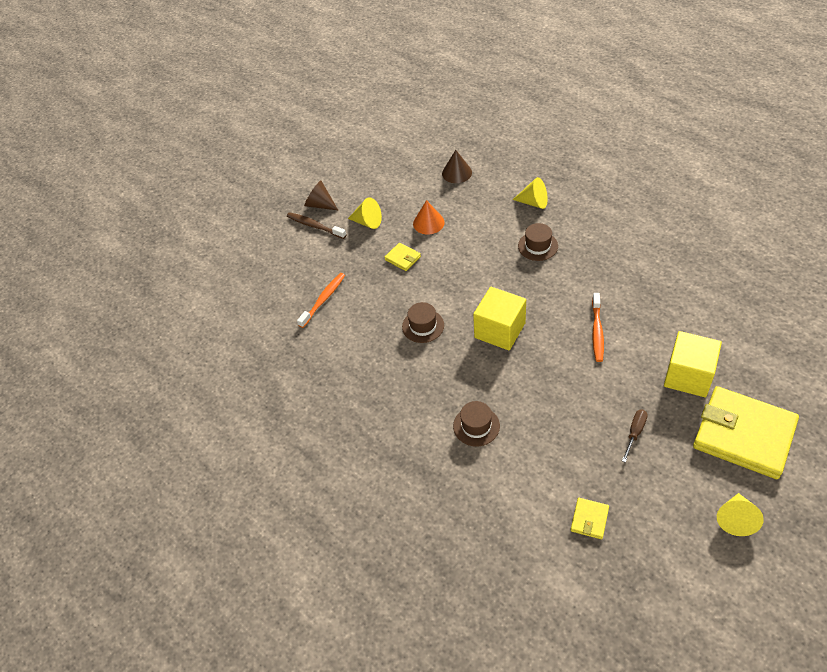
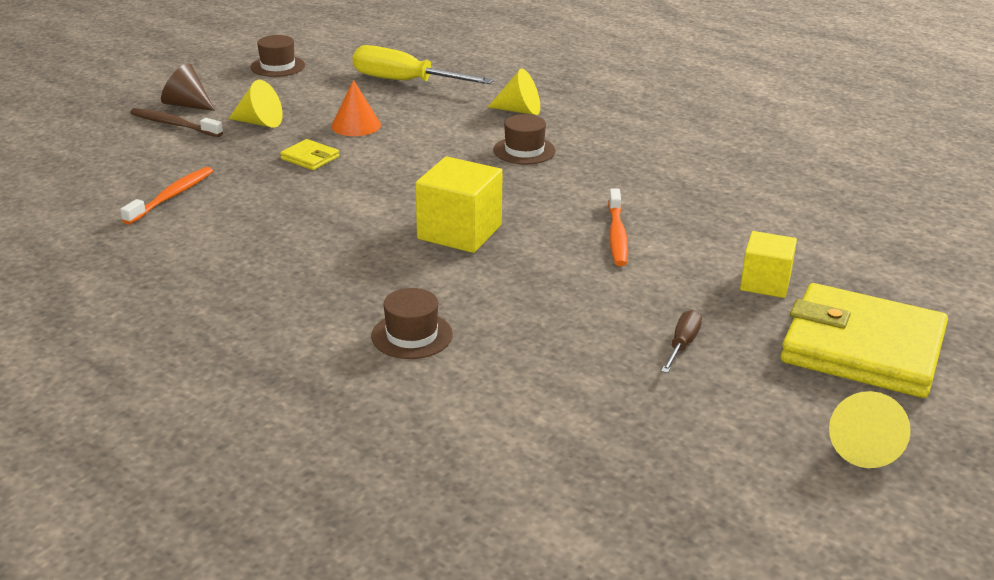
camera: 10 degrees left, 20 degrees down
(423, 326) = (333, 226): brown hat -> brown hat (277, 66)
(457, 173) = (405, 81): brown cone -> yellow screwdriver
(589, 519) = (607, 448): yellow wallet -> none
(688, 376) = (765, 283): yellow cube -> yellow cube, size x0.65

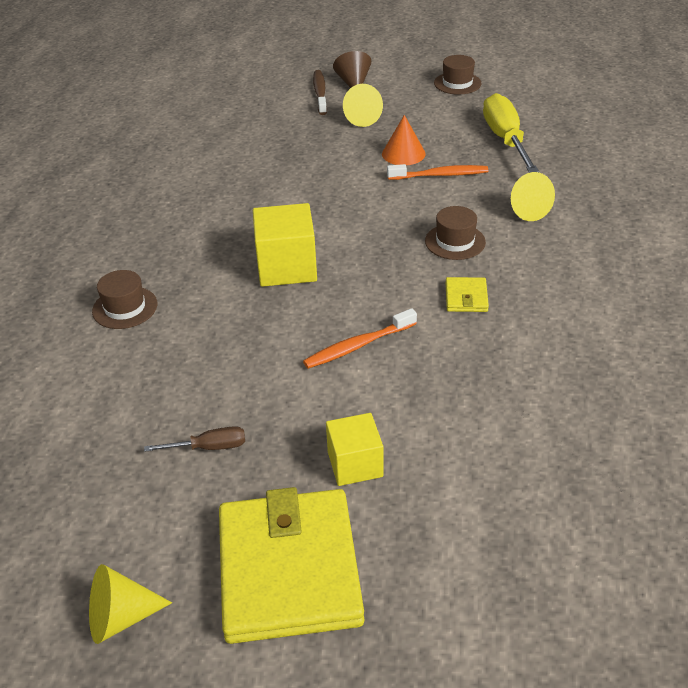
camera: 60 degrees right, 10 degrees up
(171, 196) = (223, 139): orange toothbrush -> orange toothbrush (440, 175)
(310, 158) = (331, 159): yellow wallet -> yellow wallet (466, 297)

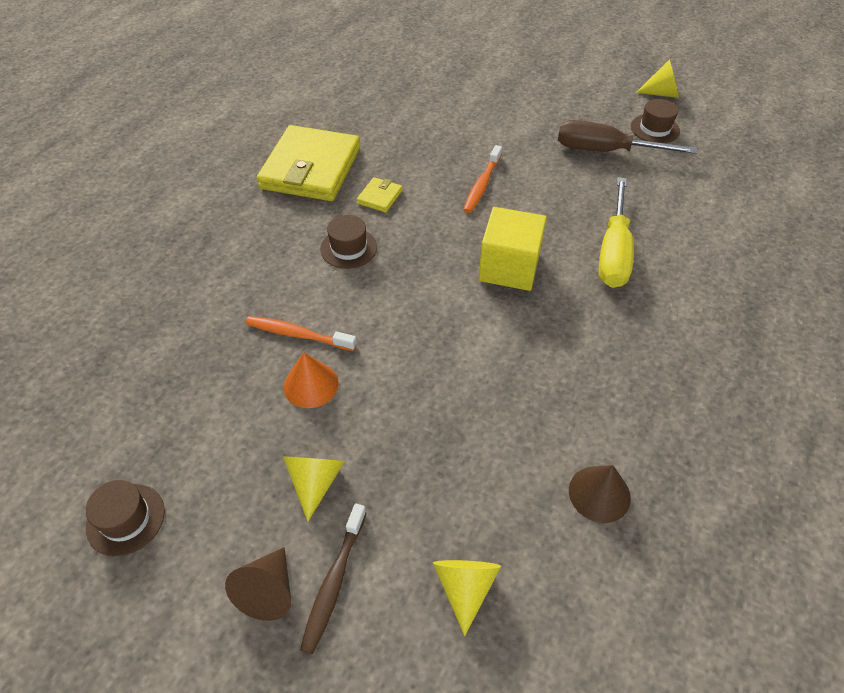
camera: 160 degrees left, 10 degrees up
(125, 308) = (663, 269): brown hat -> brown hat (655, 129)
(172, 155) = (599, 493): none -> brown cone
(209, 447) = (605, 151): brown screwdriver -> brown screwdriver, size x2.06
(289, 569) = (572, 90): yellow wallet -> yellow wallet (311, 168)
(355, 464) = (519, 121): yellow cube -> none
(358, 345) = (482, 185): orange toothbrush -> orange toothbrush turned 120 degrees clockwise
(505, 139) = (182, 366): yellow screwdriver -> yellow screwdriver (613, 252)
(526, 210) = (258, 262): yellow cone -> yellow cone (465, 587)

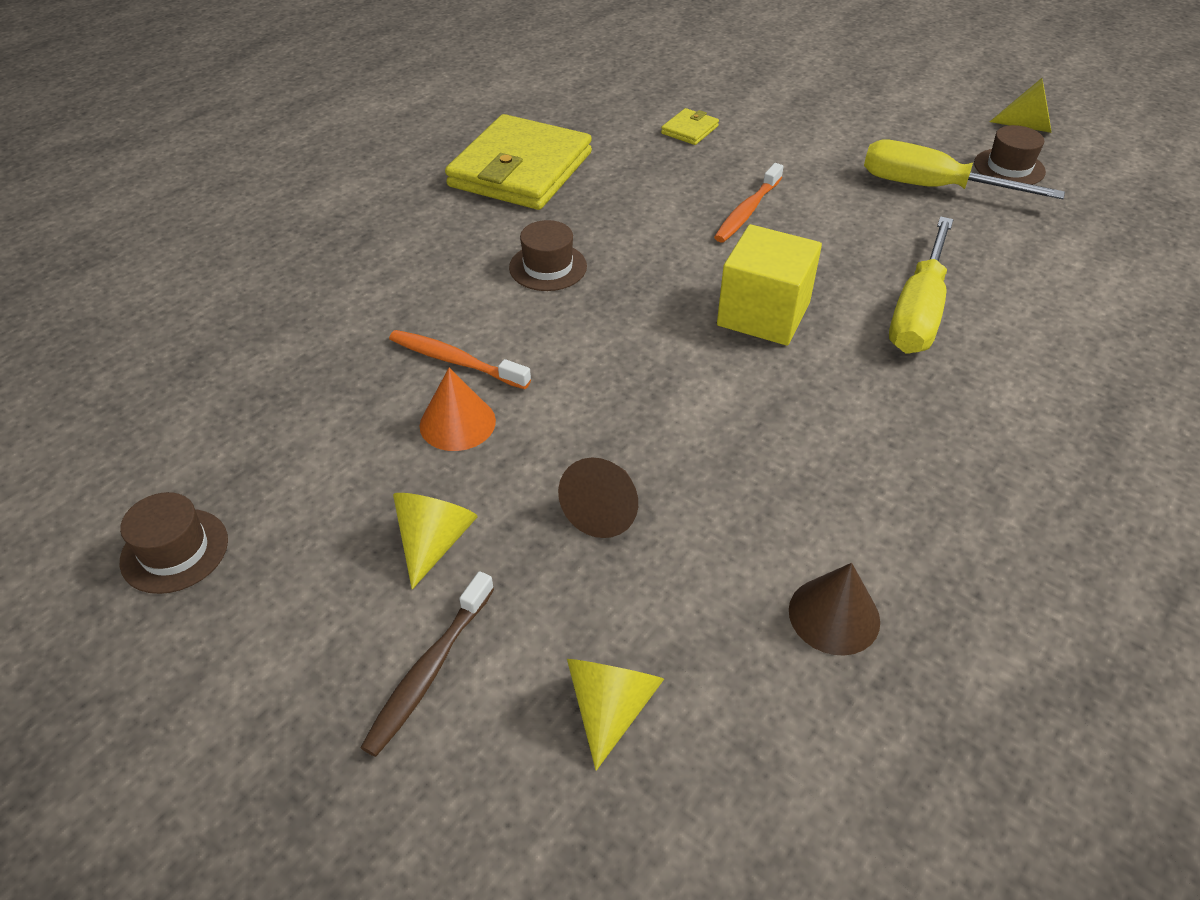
camera: 10 degrees right, 5 degrees down
(268, 591) = (337, 667): brown cone -> brown cone (604, 510)
(380, 197) = (604, 211): yellow wallet -> yellow wallet (690, 130)
(605, 151) = (931, 187): brown screwdriver -> yellow screwdriver

